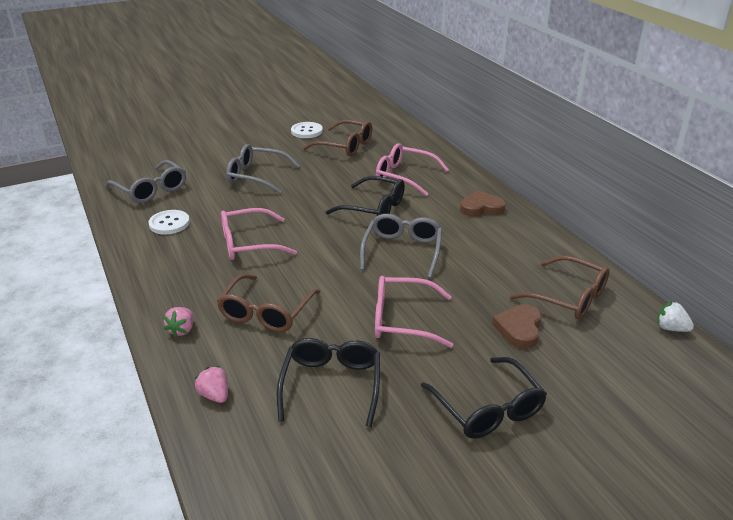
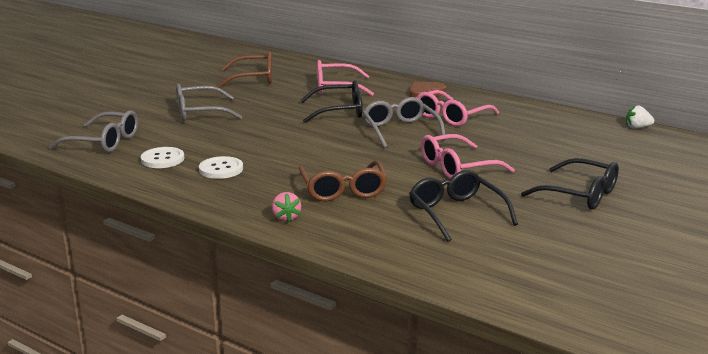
camera: 30 degrees left, 10 degrees down
(215, 395) = (374, 244): pink strawberry -> none
(248, 243) = (262, 155): pink glasses -> pink glasses (451, 117)
(306, 131) = (201, 75): white button -> white button (221, 169)
(519, 329) = (545, 151): brown heart -> none
(569, 297) = (555, 128): brown glasses -> none

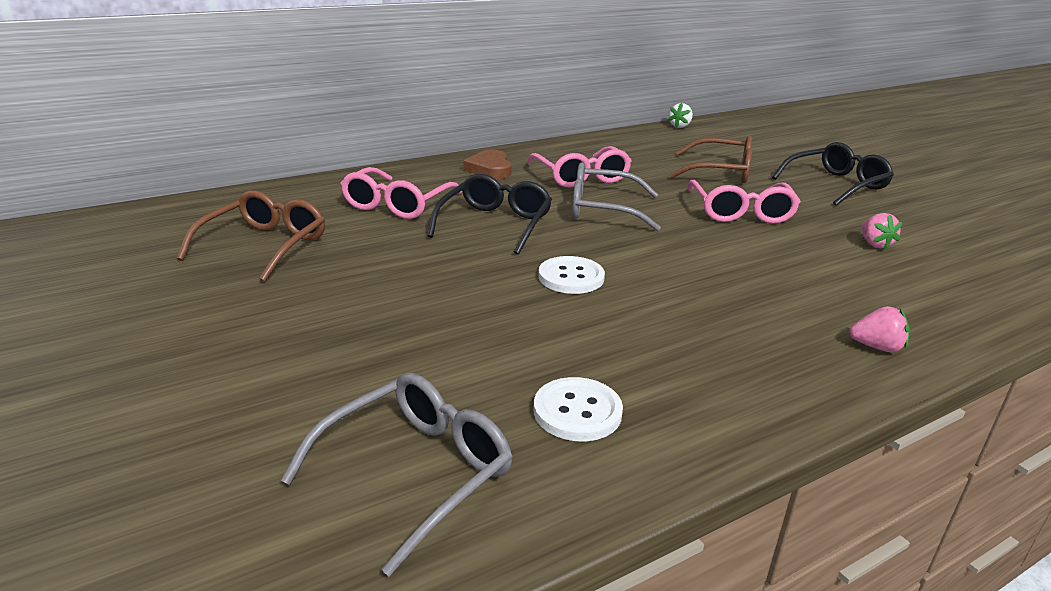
camera: 65 degrees left, 5 degrees up
(199, 113) = (370, 326): grey glasses -> none
(221, 169) = (663, 360): white button -> white button (571, 277)
(343, 190) = (787, 287): brown glasses -> brown glasses (721, 172)
(456, 213) = (874, 244): black glasses -> pink strawberry

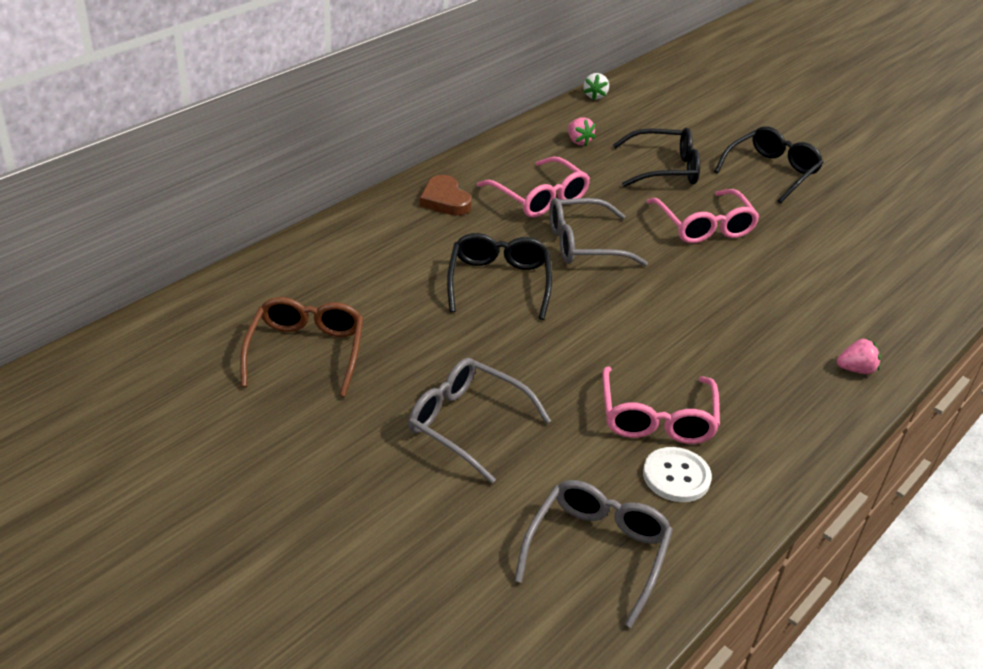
camera: 20 degrees left, 10 degrees up
(367, 322) = (466, 424): none -> grey glasses
(397, 205) = (389, 271): pink glasses -> pink glasses (656, 418)
(571, 277) = (601, 339): white button -> none
(721, 172) = (664, 169): brown glasses -> black glasses
(874, 244) = (824, 250): pink strawberry -> pink strawberry (578, 141)

